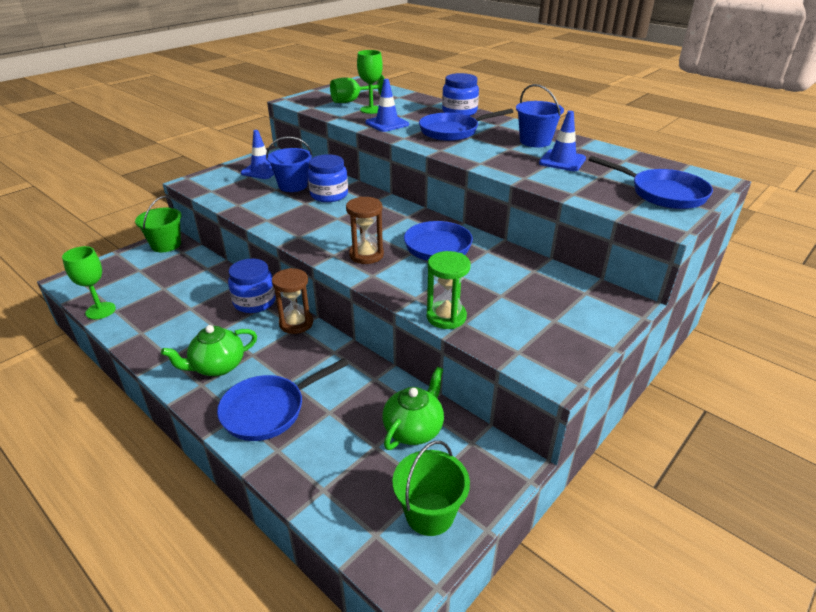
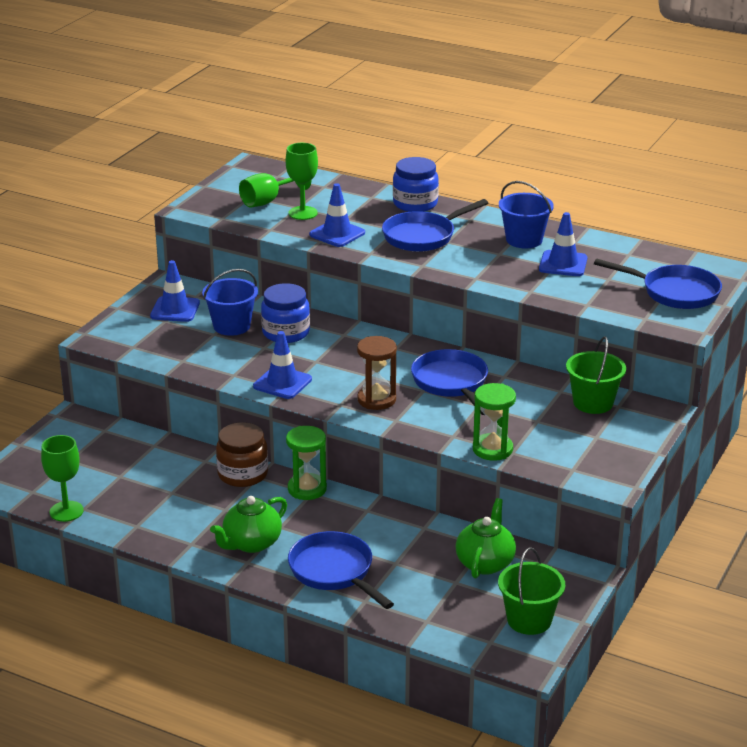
camera: 15 degrees left, 5 degrees down
(166, 245) = (75, 424): green bucket -> green bucket (593, 403)
(254, 302) = (243, 474): blue jar -> brown jar
(268, 410) = (334, 571): blue pan -> blue pan turned 105 degrees clockwise
(296, 323) = (307, 489): brown hourglass -> green hourglass
(299, 231) = (282, 383): none -> blue traffic cone

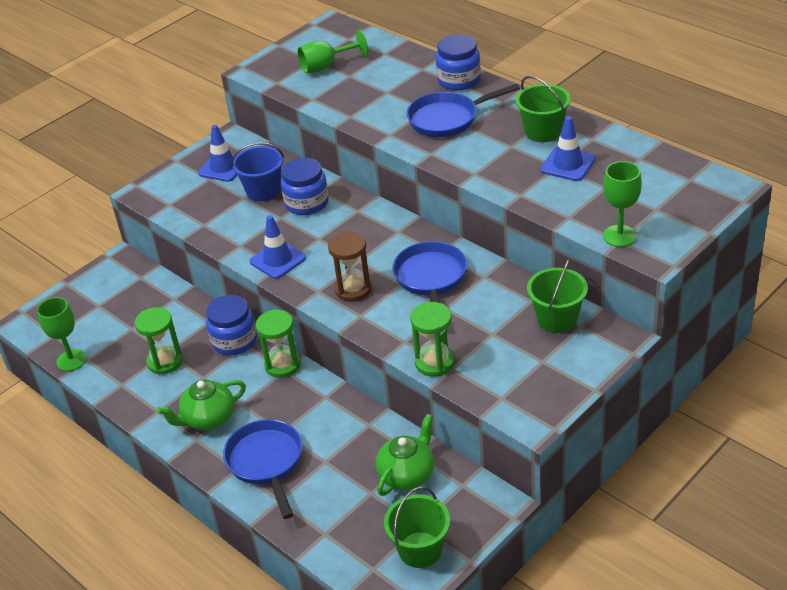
camera: 20 degrees right, 10 degrees up
(175, 501) = (165, 362): none -> green hourglass
(243, 474) = (234, 341): brown jar -> blue jar
(303, 213) = (350, 83): green goblet -> green goblet (619, 236)
(337, 234) = (370, 109): blue traffic cone -> none
(524, 240) = (543, 132): blue bucket -> green bucket
(675, 292) = (666, 211): blue pan -> none

